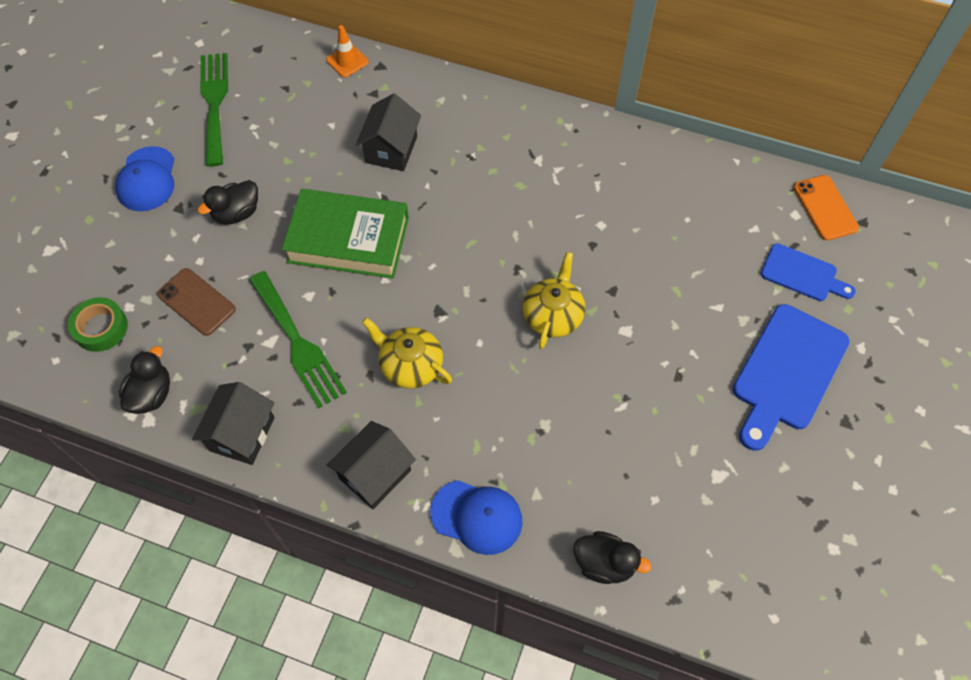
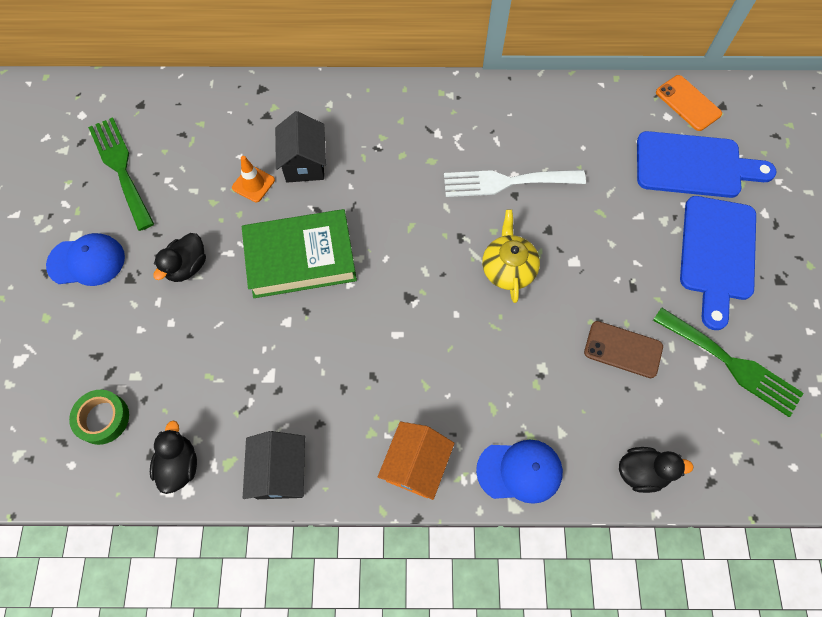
camera: 20 degrees left, 5 degrees up
(147, 179) = (86, 261): blue cap -> blue cap turned 75 degrees counterclockwise
(196, 302) = (184, 362): brown phone -> brown phone (623, 349)
(298, 343) = (296, 369): green fork -> green fork (731, 364)
(347, 61) = (229, 92): orange traffic cone -> orange traffic cone (253, 184)
(375, 474) = (416, 465): black house -> orange house
(410, 365) = (405, 355): yellow teapot -> none
(589, 229) = (506, 182): none -> white fork
(802, 274) = (694, 166): blue cutting board -> blue cutting board, size x1.70

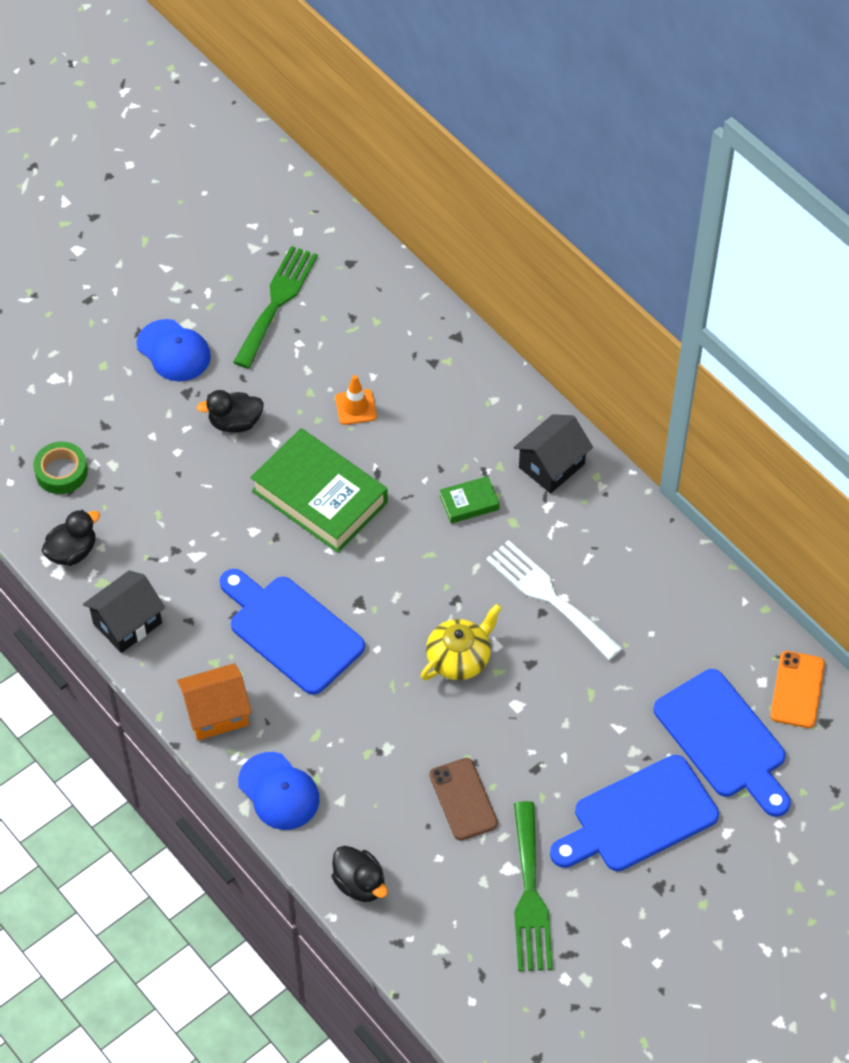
camera: 50 degrees right, 10 degrees down
(304, 163) = (413, 428): black house -> black house (551, 465)
(392, 359) = (291, 631): none -> blue cutting board
(393, 174) = (469, 503): none -> green book

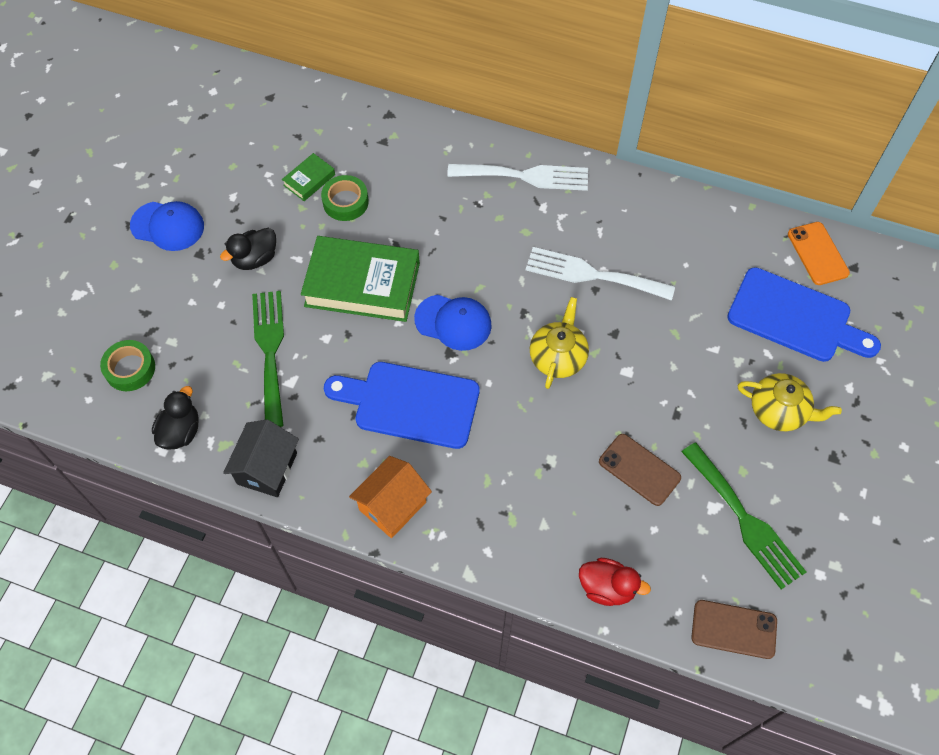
camera: 30 degrees left, 5 degrees up
(276, 302) = (230, 151): green fork -> green fork (270, 351)
(278, 791) = (488, 545): blue cap -> blue cap (453, 322)
(356, 407) = (345, 202): orange traffic cone -> green tape
(360, 883) = (607, 588): black duck -> red duck
(449, 979) = (734, 629): none -> brown phone
(469, 503) = (483, 233): green book -> green book (309, 180)
(551, 465) = (525, 176): black house -> white fork
(638, 817) = (779, 411): blue cutting board -> yellow teapot

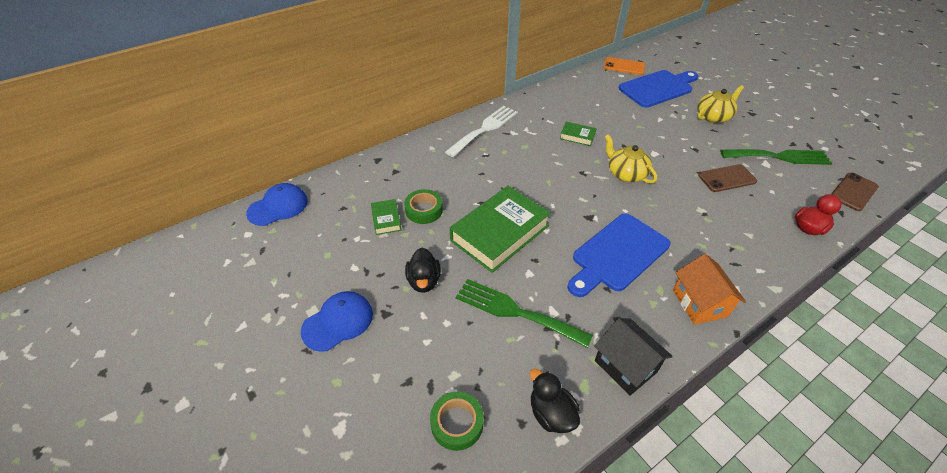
camera: 55 degrees left, 15 degrees down
(453, 322) = (566, 205): blue cap -> blue cap (278, 207)
(592, 275) = (577, 136): white fork -> green book

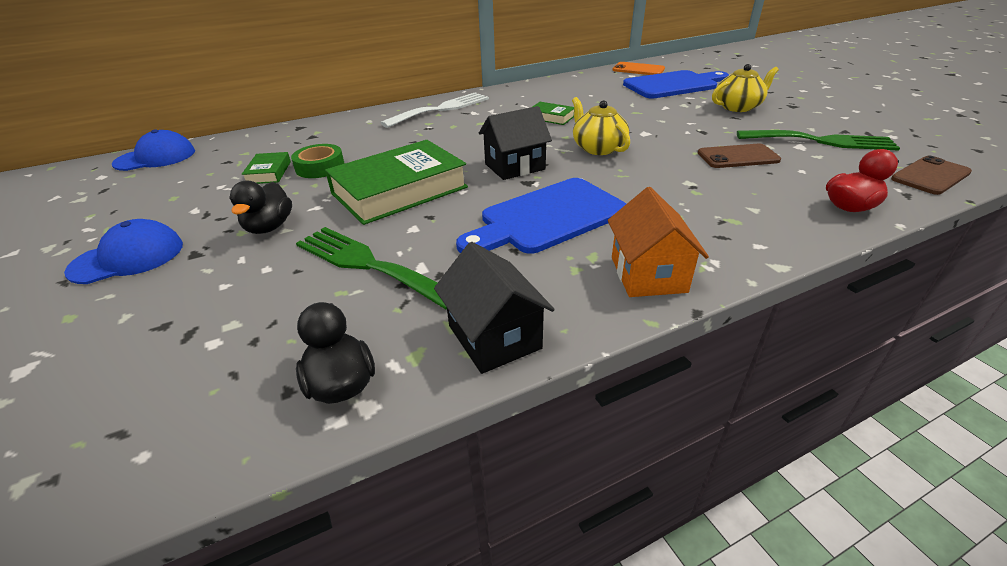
camera: 10 degrees right, 10 degrees down
(457, 423) = (190, 381): green tape -> none
(573, 200) = (515, 167): none -> black house

